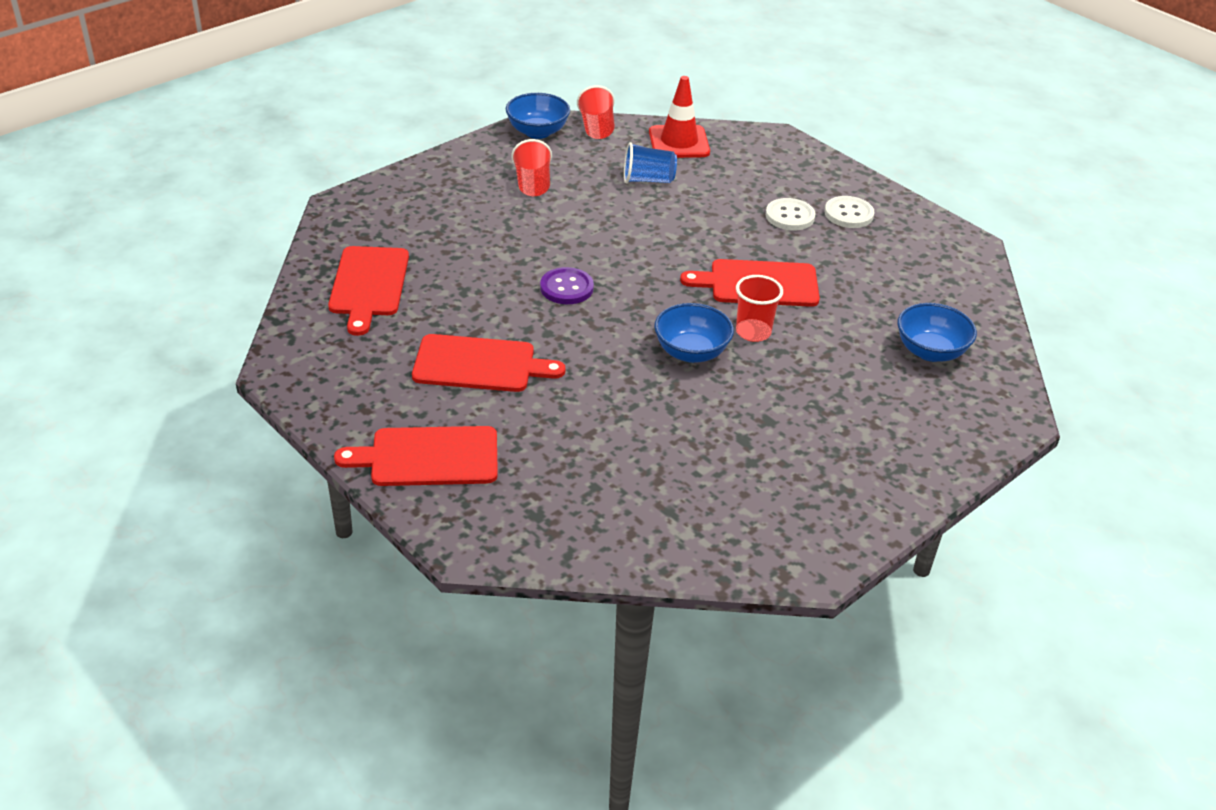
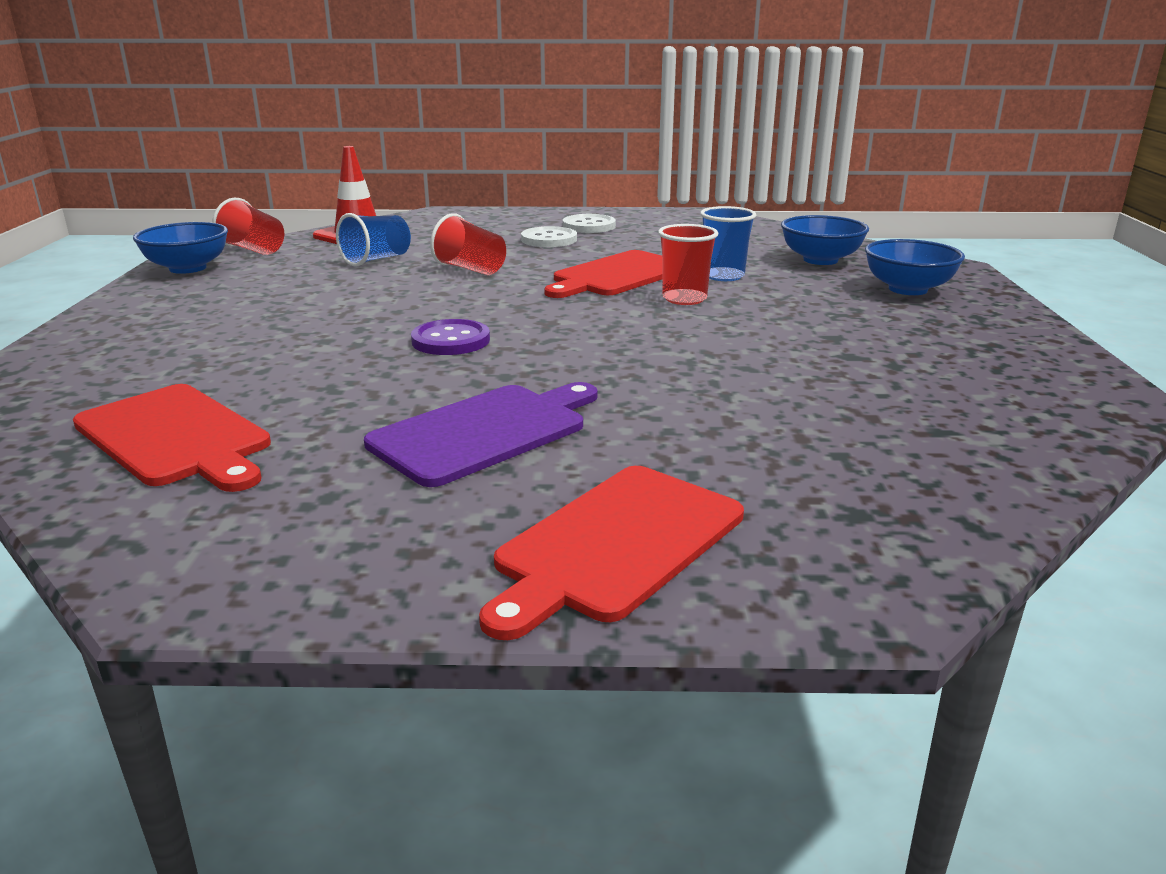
camera: 45 degrees left, 15 degrees down
(480, 364) = (485, 431): red cutting board -> purple cutting board
(532, 184) = (254, 296): red cup -> red cup (470, 269)
(691, 352) = (669, 329): blue bowl -> blue bowl (908, 289)
(824, 326) = (723, 276): none -> blue cup

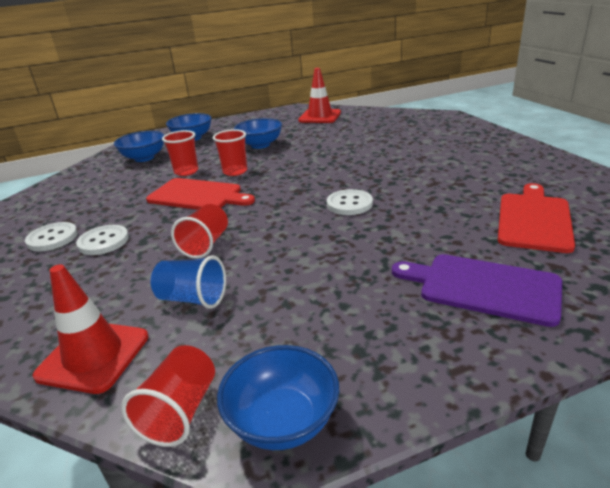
camera: 110 degrees left, 5 degrees up
(451, 340) = (349, 204): purple button -> white button
(485, 431) = (432, 167): purple cutting board -> purple cutting board (483, 287)
(616, 544) = (468, 136): red cutting board -> none
(723, 276) = (186, 171): blue cup -> red cup
(808, 327) = (260, 145): none -> blue bowl
(995, 408) = (320, 116): none -> red traffic cone

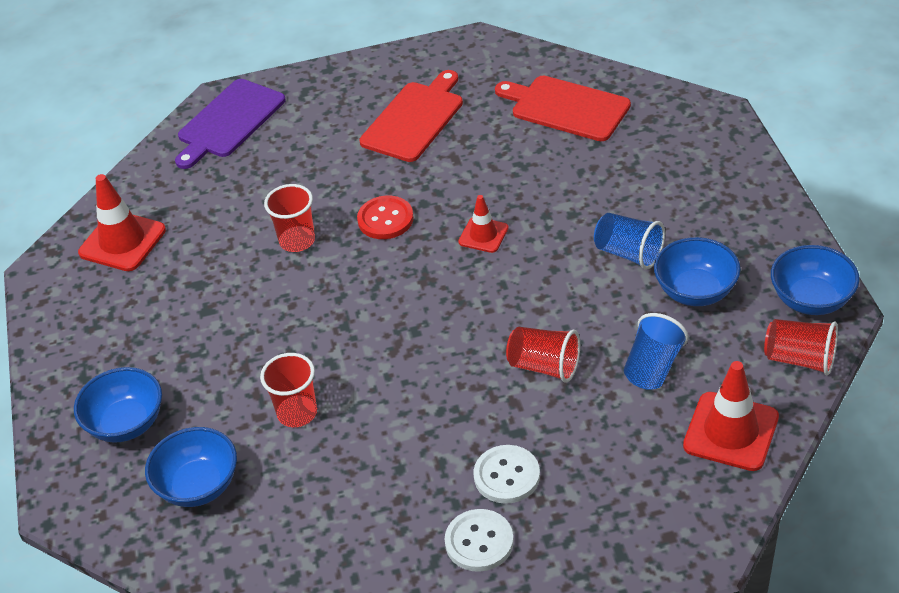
camera: 80 degrees left, 15 degrees up
(198, 195) = (398, 388): red cutting board -> red cutting board (414, 119)
(235, 171) = (327, 350): red cup -> red cup (297, 241)
(260, 145) = (224, 322): blue bowl -> blue bowl (695, 291)
(342, 272) = (629, 253): none -> blue cup
(349, 204) = (483, 235): white button -> red traffic cone
(356, 170) = (385, 219): none -> red button
(483, 287) = (671, 167): purple cutting board -> purple cutting board (229, 122)

